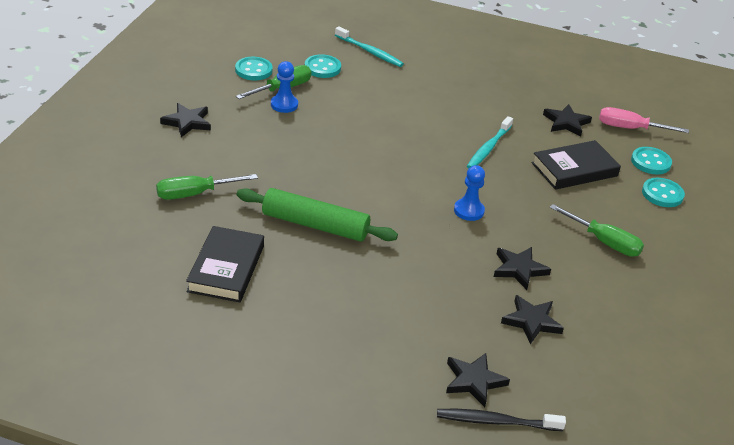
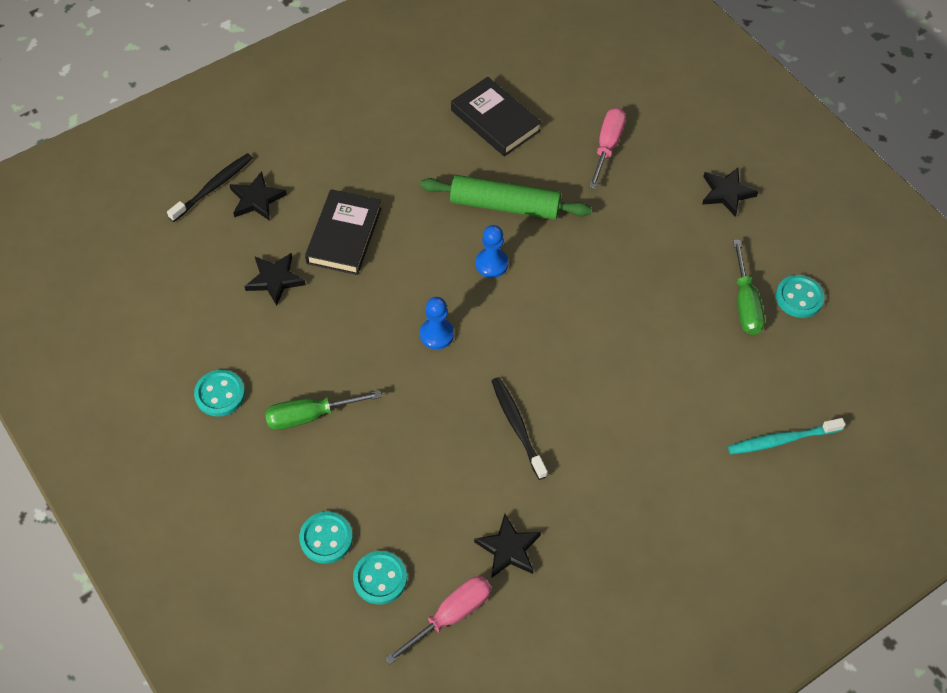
camera: 130 degrees right, 20 degrees up
(195, 194) = (607, 146): green screwdriver -> pink screwdriver
(284, 105) = (713, 288): blue pawn -> blue pawn (491, 264)
(315, 225) = (504, 205): green rolling pin -> green rolling pin turned 45 degrees clockwise
(322, 68) = (769, 367): turquoise button -> turquoise button (220, 394)
(488, 148) = (517, 426): turquoise toothbrush -> black toothbrush
(519, 269) = (335, 316): black star -> none
(574, 169) = (425, 483): black book -> black book (344, 236)

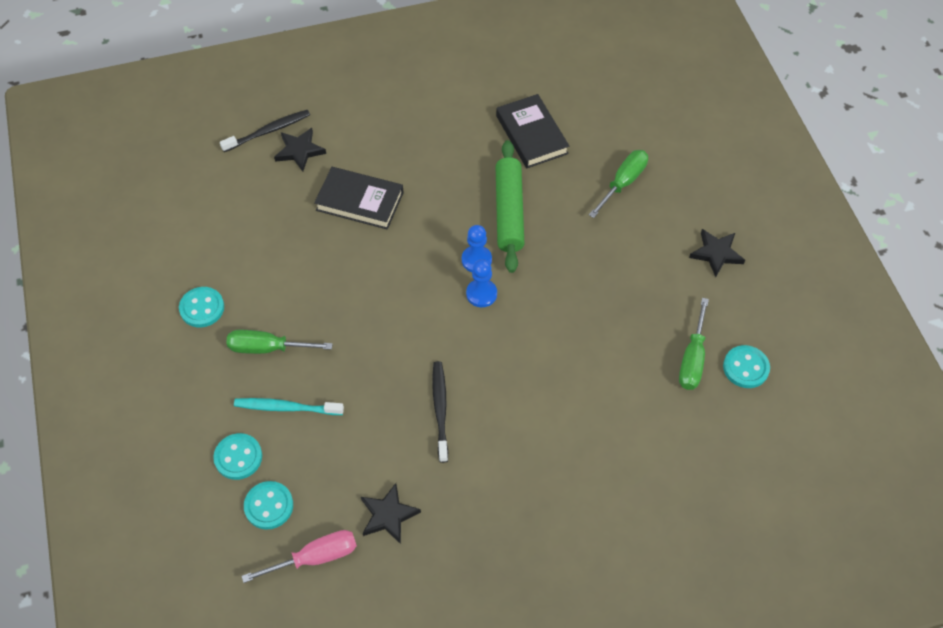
camera: 20 degrees right, 0 degrees up
(275, 279) = (286, 223): black star -> none
(344, 236) = (359, 201): black book -> black book turned 75 degrees clockwise
(436, 334) = (403, 309): blue pawn -> blue pawn (481, 294)
(504, 205) = (509, 212): green rolling pin -> green rolling pin turned 60 degrees clockwise
(607, 146) = (623, 183): pink screwdriver -> green screwdriver
(782, 440) = (675, 493): turquoise toothbrush -> turquoise toothbrush (286, 407)

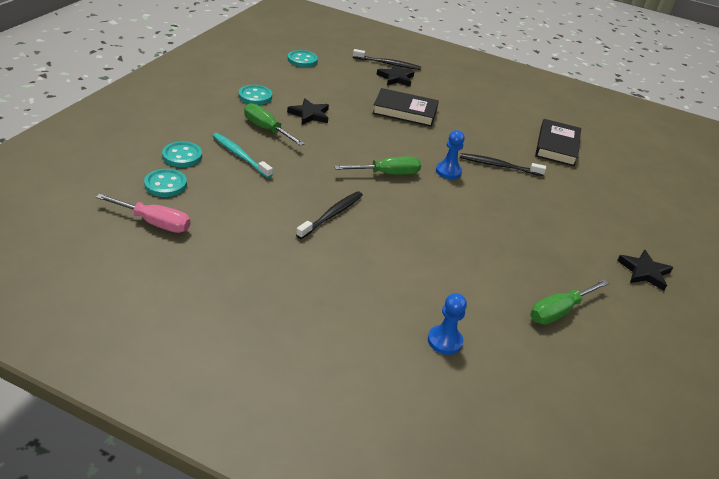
camera: 35 degrees right, 20 degrees down
(359, 201) = (405, 111): black book -> black book turned 45 degrees counterclockwise
(388, 515) = (227, 236): black star -> black star (309, 114)
(481, 294) = (432, 186): blue pawn -> blue pawn (444, 341)
(509, 212) = (499, 166): green rolling pin -> black toothbrush
(623, 183) = (602, 199): green screwdriver -> green screwdriver (387, 174)
(745, 368) = (603, 346): turquoise button -> turquoise button (302, 60)

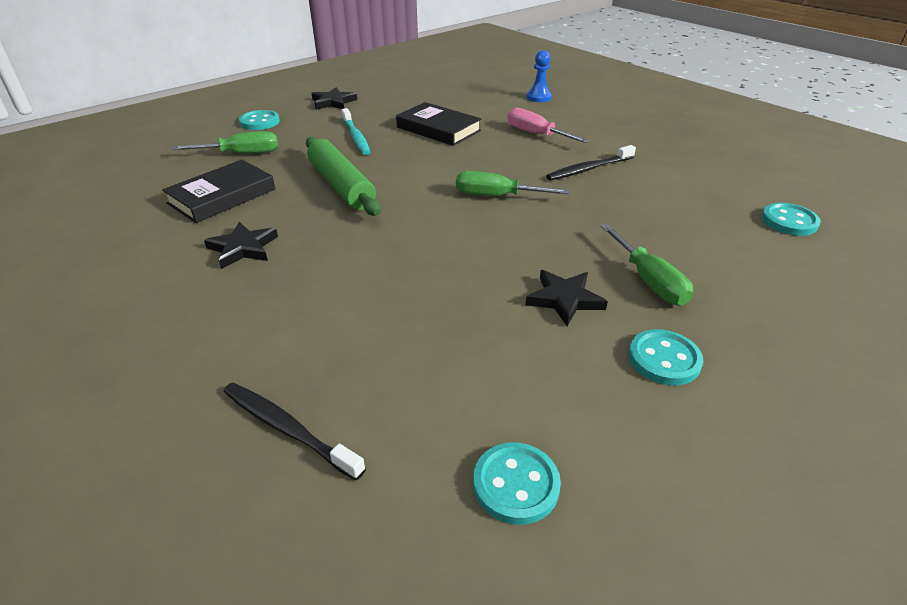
camera: 150 degrees left, 0 degrees up
(154, 223) = (786, 187): pink screwdriver -> pink screwdriver (536, 134)
(182, 156) = (779, 254): turquoise button -> turquoise button (259, 122)
(240, 155) = (693, 244): turquoise toothbrush -> turquoise toothbrush (356, 137)
(396, 78) = (319, 371): black star -> black star (243, 248)
(405, 111) = (385, 282): black book -> black book (438, 129)
(448, 171) = (415, 188): blue pawn -> none
(499, 166) = (341, 186): black toothbrush -> green rolling pin
(559, 311) = (437, 97): green screwdriver -> green screwdriver (241, 154)

